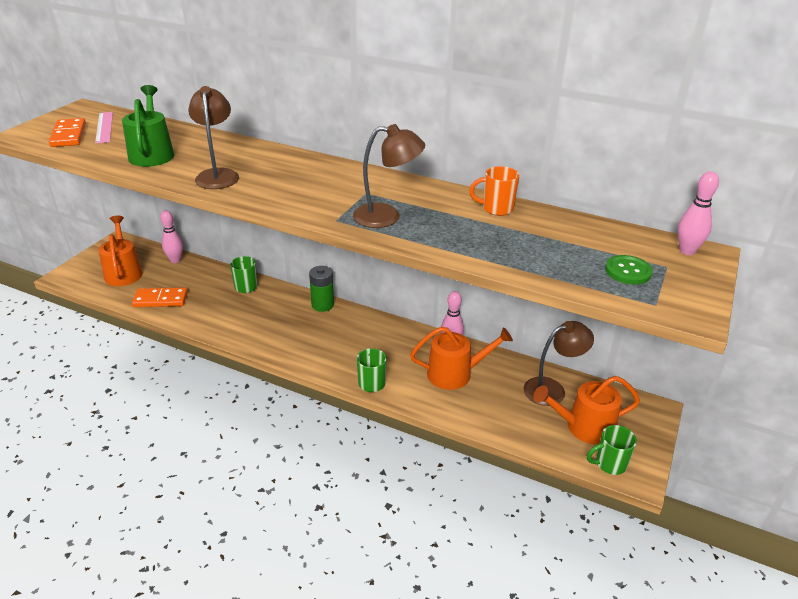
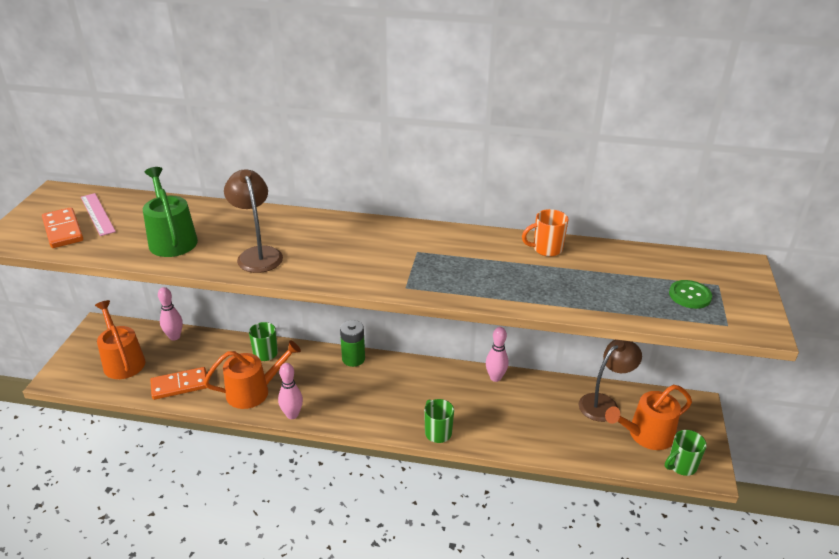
camera: 15 degrees left, 0 degrees up
(387, 216) = (452, 275): brown lamp -> none
(455, 374) = (511, 406): orange watering can -> orange watering can (253, 391)
(687, 251) = (726, 266): pink bowling pin -> pink bowling pin (292, 415)

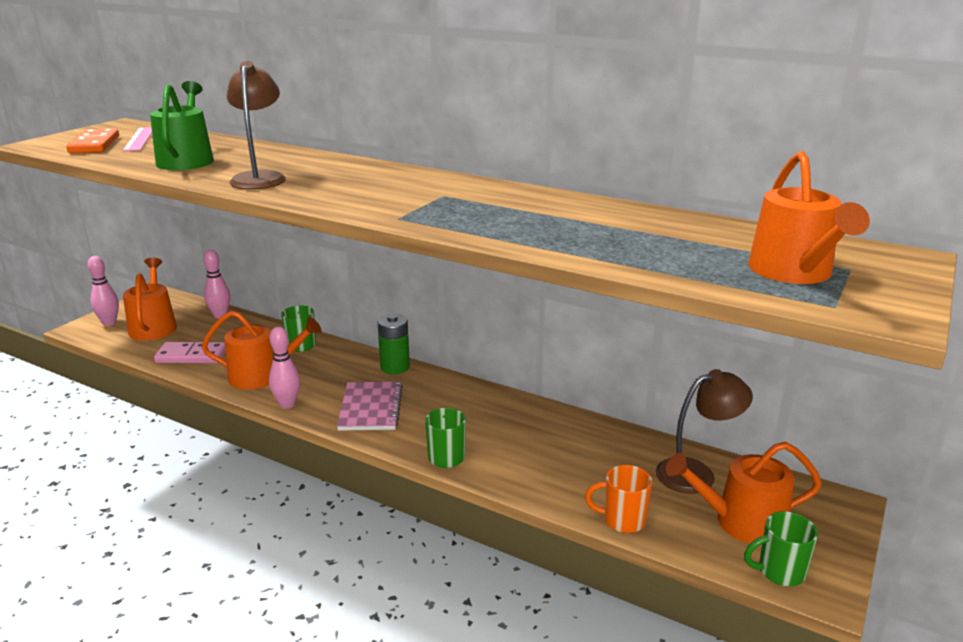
camera: 20 degrees right, 10 degrees down
(180, 385) = (191, 356): orange domino -> pink domino
(358, 402) = (371, 408): none -> pink notebook
(495, 377) = (558, 417): pink bowling pin -> pink bowling pin (109, 323)
(546, 249) = (613, 211): orange mug -> orange mug (622, 520)
(689, 295) = (793, 272): green button -> orange watering can

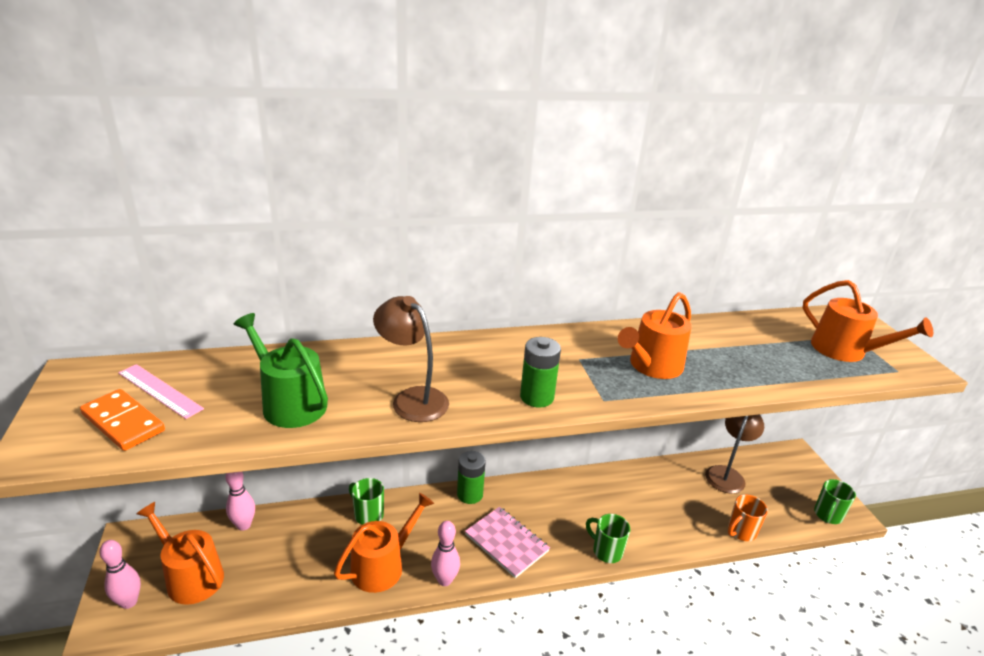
camera: 45 degrees left, 5 degrees up
(191, 356) = (286, 586): pink domino -> none
(347, 201) = (536, 397): none -> green battery
(742, 522) = (780, 494): orange watering can -> orange watering can (652, 366)

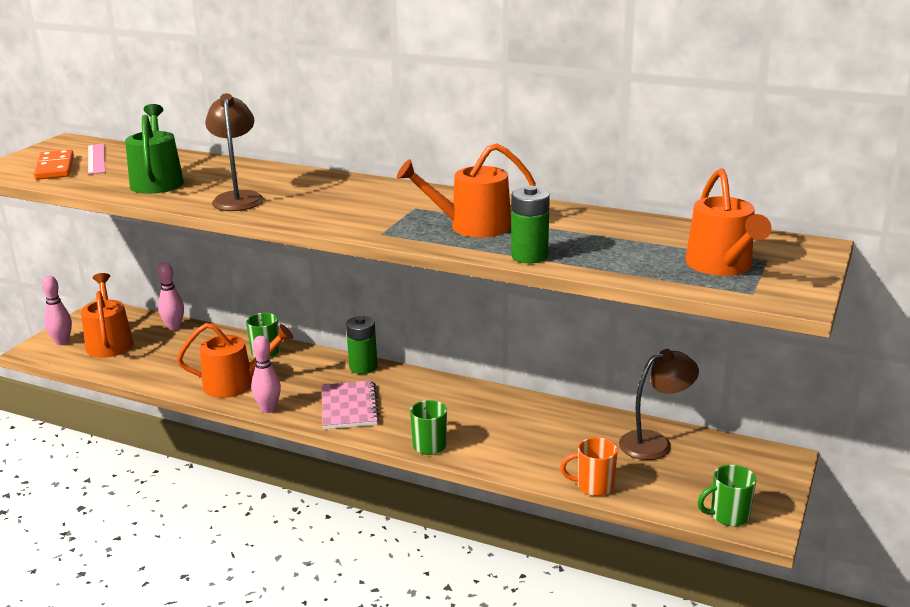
camera: 40 degrees right, 5 degrees down
(536, 397) = (330, 219): green battery -> green battery (529, 256)

